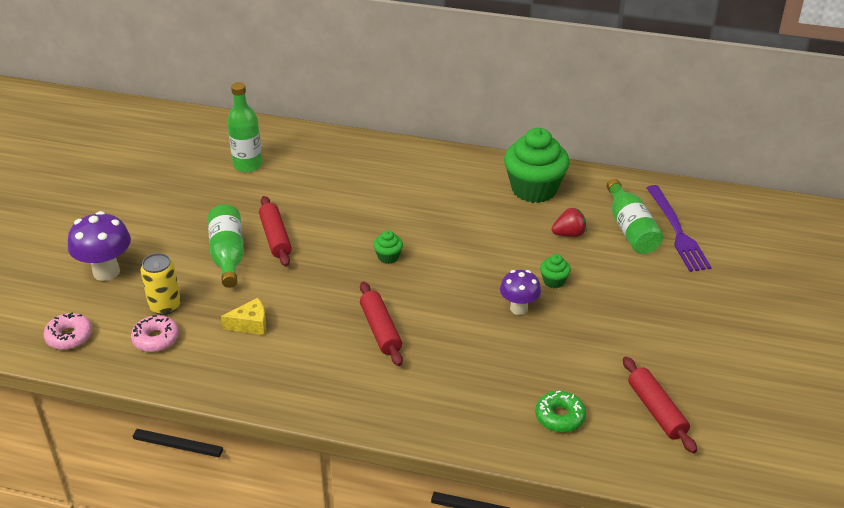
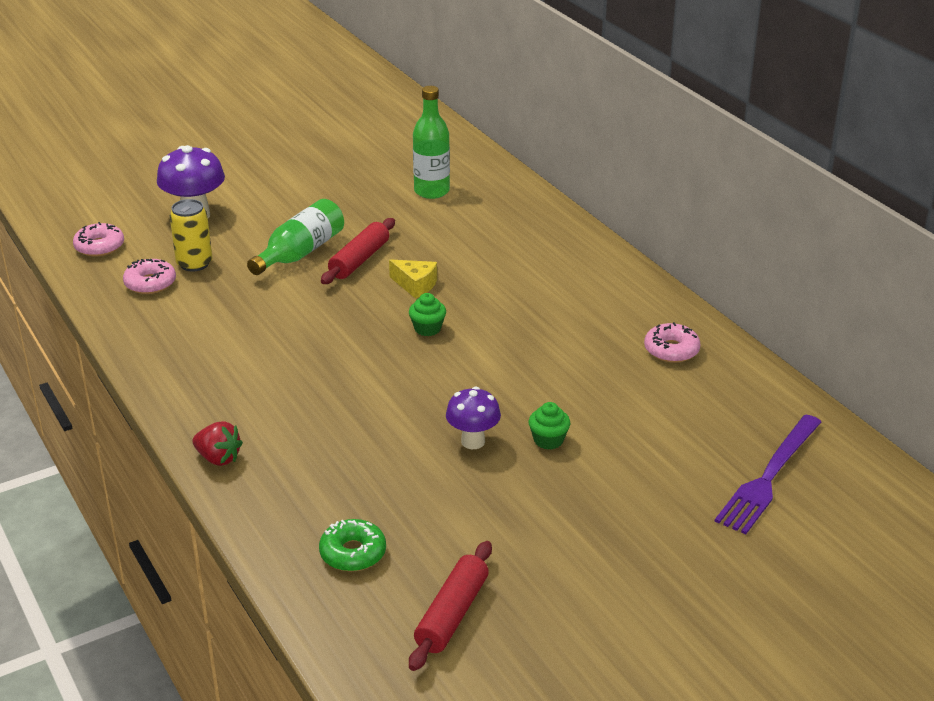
camera: 45 degrees right, 5 degrees down
(250, 324) = (231, 314): yellow cheese -> yellow cheese (415, 285)
(380, 330) = (322, 382): red rolling pin -> none
(534, 189) = (671, 350): green cupcake -> pink donut
(569, 234) = (638, 409): red strawberry -> red strawberry (218, 458)
(630, 229) = (716, 444): green bottle -> none

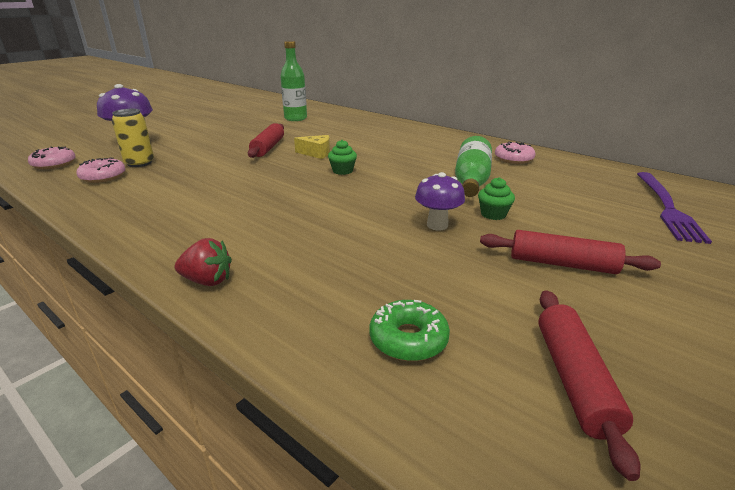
camera: 20 degrees left, 5 degrees down
(300, 253) = (222, 149): green bottle -> green bottle (471, 181)
(555, 519) = (562, 264): none -> red rolling pin

